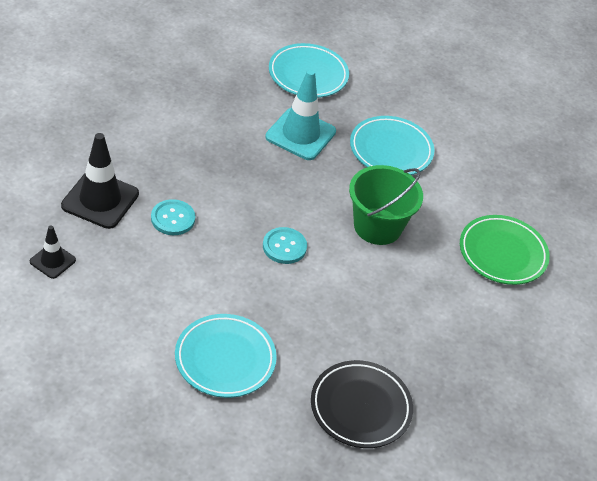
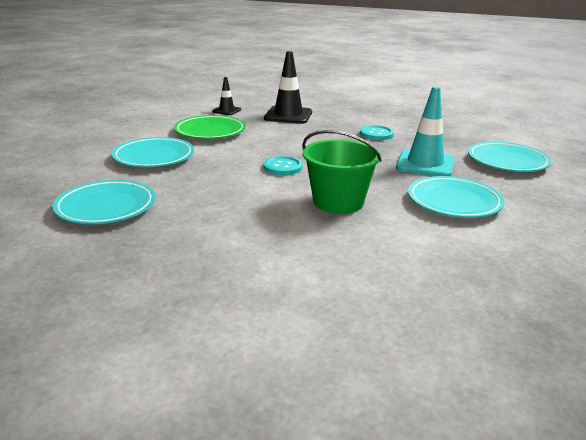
camera: 85 degrees right, 20 degrees down
(173, 218) = (286, 133): turquoise button -> turquoise button (376, 134)
(360, 407) = (106, 207): black plate -> turquoise plate
(502, 253) = (354, 275): green plate -> green plate (210, 131)

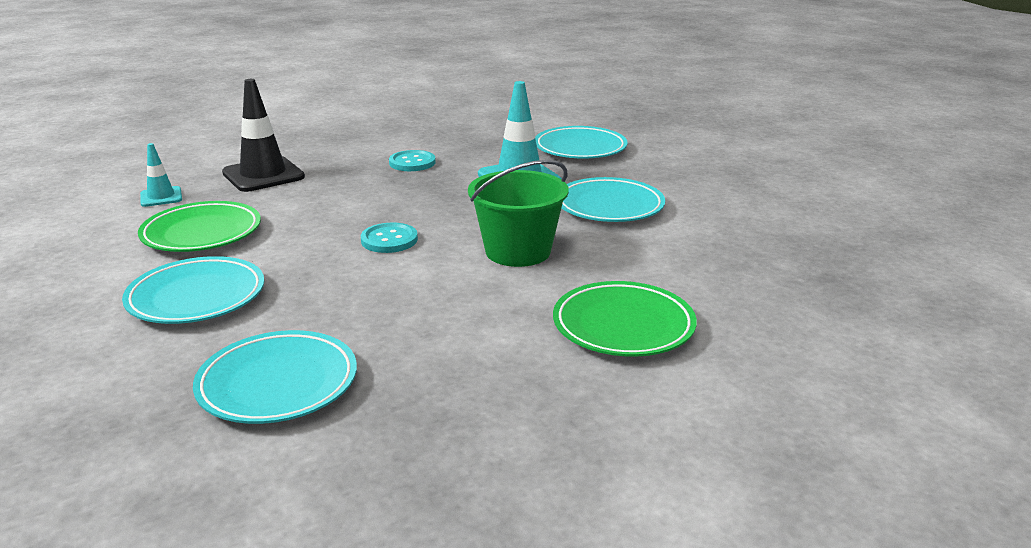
camera: 45 degrees left, 0 degrees up
(226, 110) = (161, 197): black traffic cone -> turquoise traffic cone
(312, 271) = (623, 326): none -> green plate

